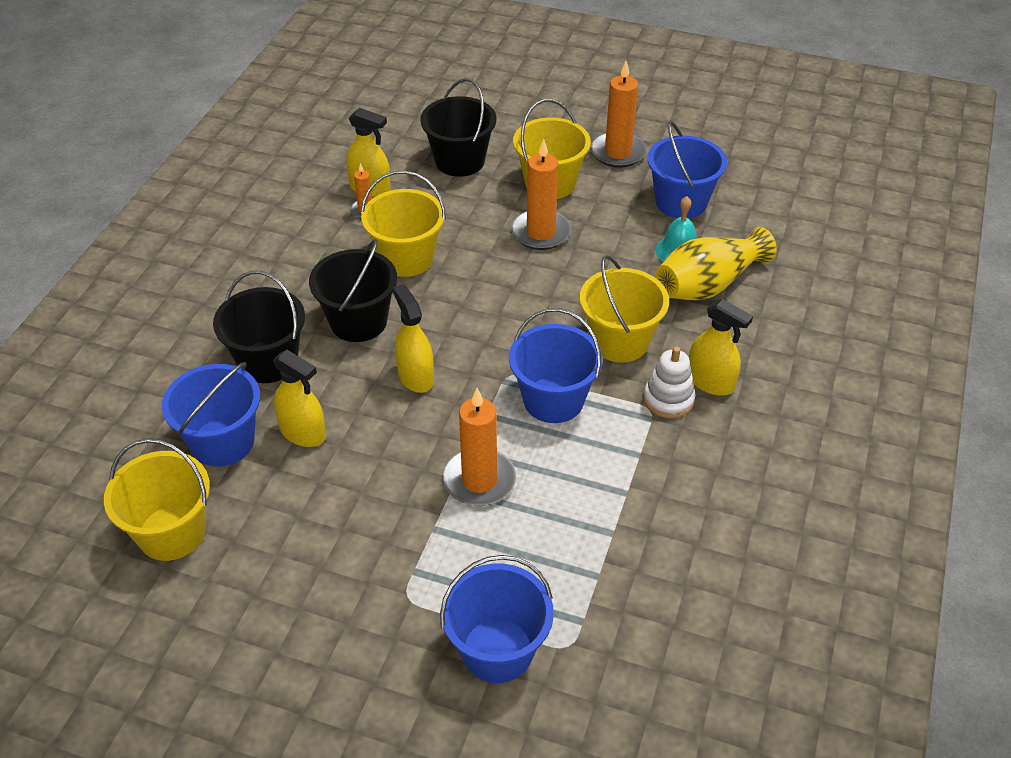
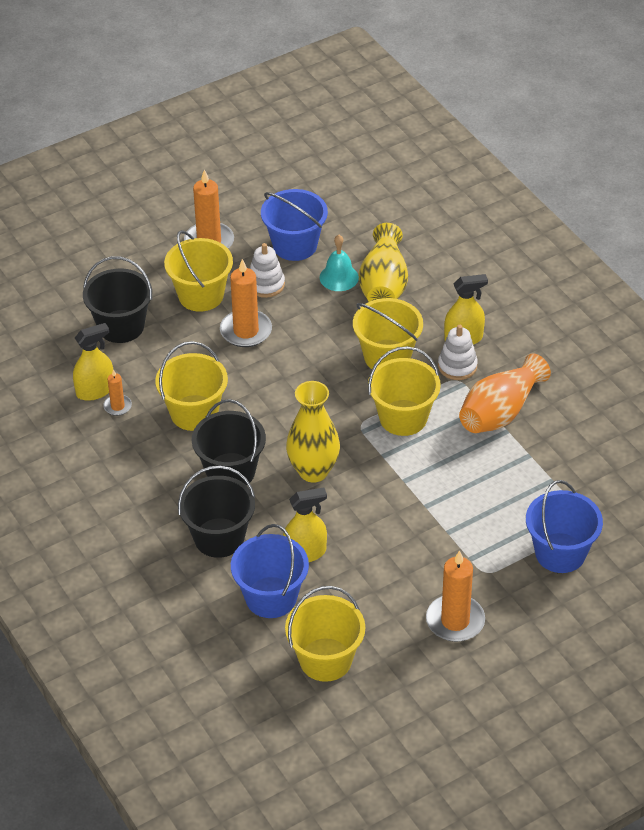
camera: 50 degrees left, 0 degrees up
(415, 376) = (313, 471): yellow spray bottle -> yellow vase
(479, 480) = (432, 490): orange candle -> orange candle (455, 621)
(553, 400) = (403, 418): blue bucket -> yellow bucket
(611, 212) = (266, 284): none -> white stacking toy
(646, 471) = (500, 412): none -> orange vase

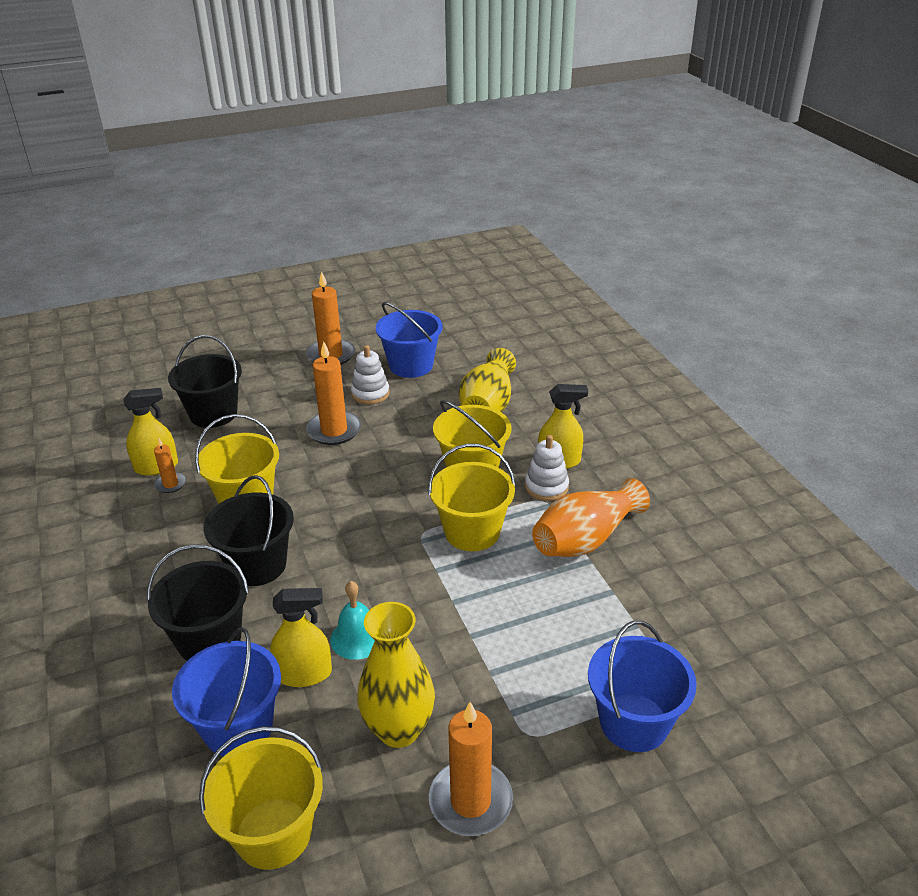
camera: 10 degrees right, 10 degrees down
(201, 295) = (303, 396): yellow bucket -> none
(313, 471) = (351, 577): yellow vase -> yellow vase (399, 730)
(339, 277) = (444, 395): turquoise bell -> turquoise bell (357, 638)

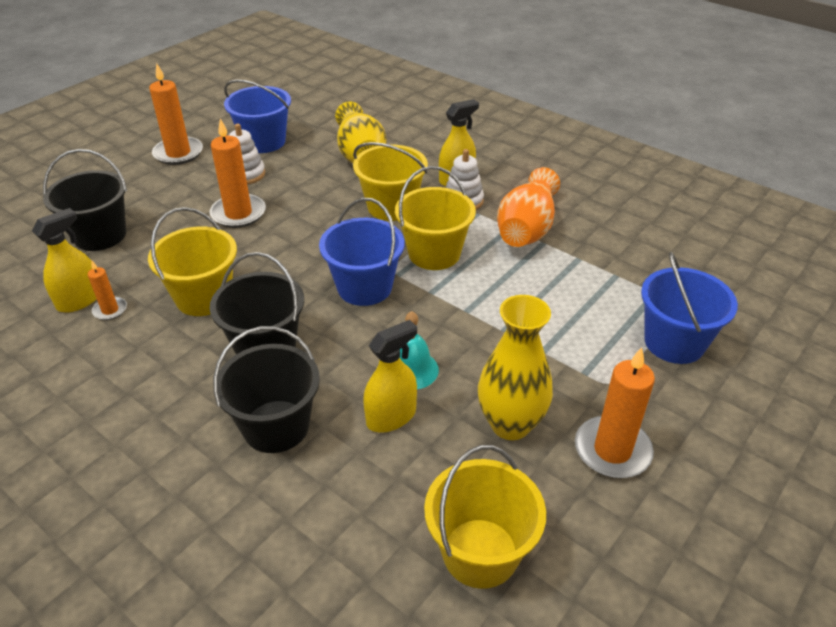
camera: 30 degrees left, 5 degrees up
(238, 727) = (371, 485): blue bucket -> blue bucket (364, 287)

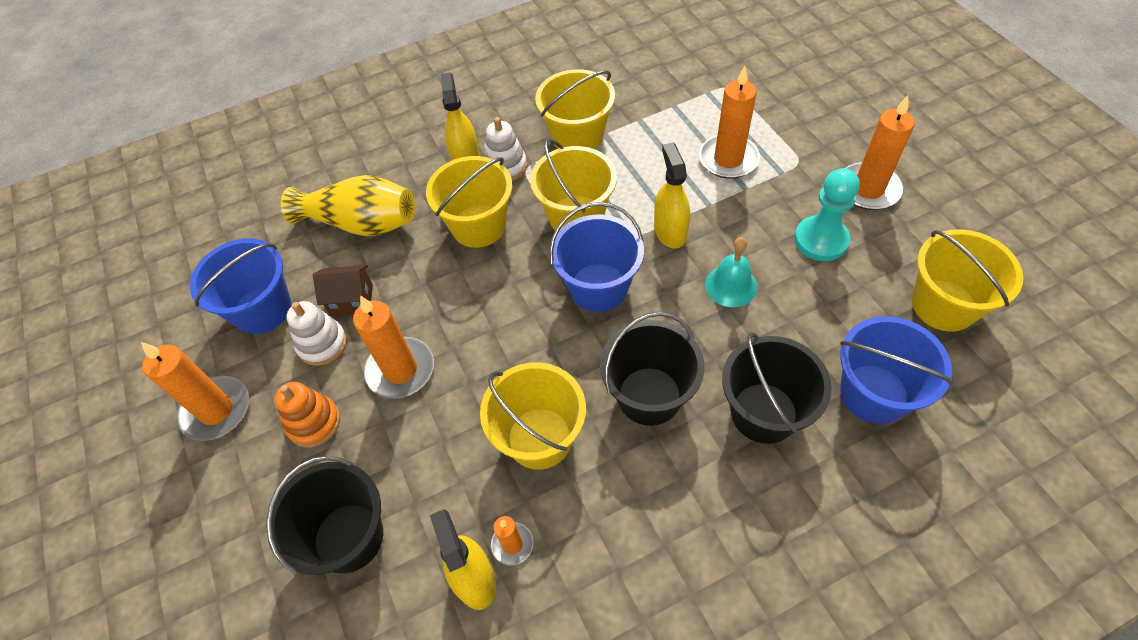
camera: 60 degrees left, 15 degrees up
(182, 192) = (314, 423): none -> orange stacking toy
(289, 173) = (351, 300): none -> brown house
(391, 417) = (783, 319): yellow spray bottle -> yellow spray bottle (670, 231)
(510, 424) = (821, 240): yellow vase -> turquoise pawn
(527, 228) = (577, 137): orange vase -> yellow bucket
(573, 329) = (728, 159): none -> orange candle
(674, 342) = (769, 107): blue bucket -> blue bucket (874, 393)

